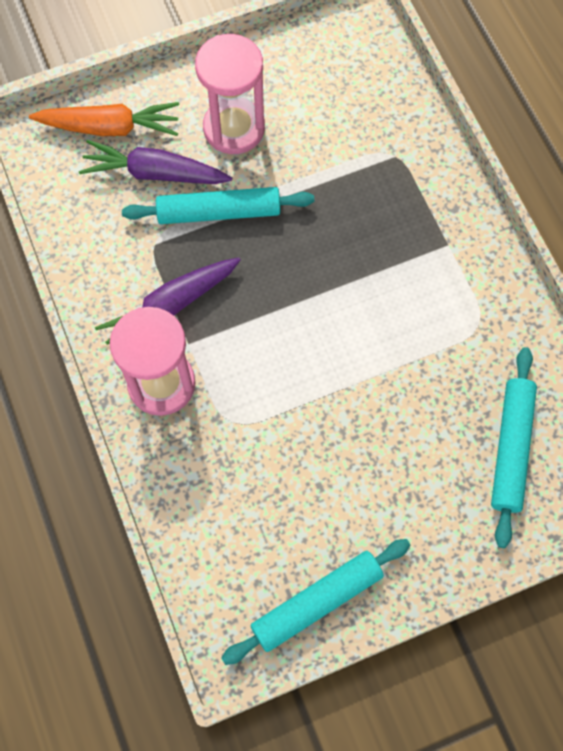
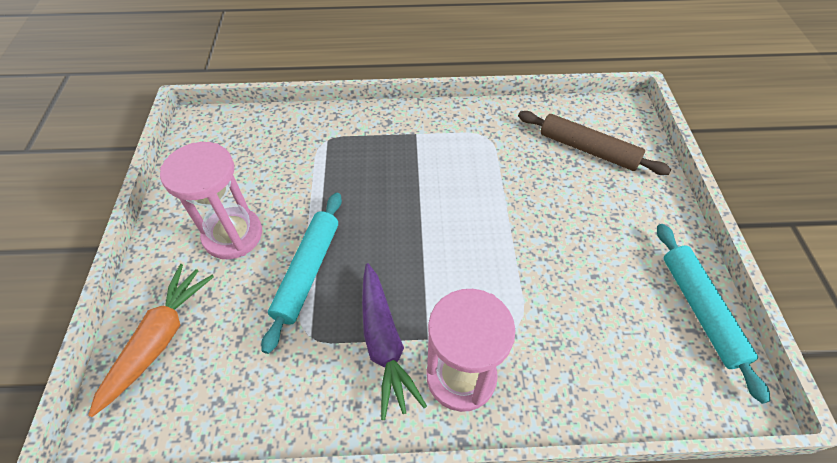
camera: 70 degrees left, 15 degrees down
(155, 173) = (236, 313): purple carrot -> none
(511, 448) = (587, 149): turquoise rolling pin -> brown rolling pin

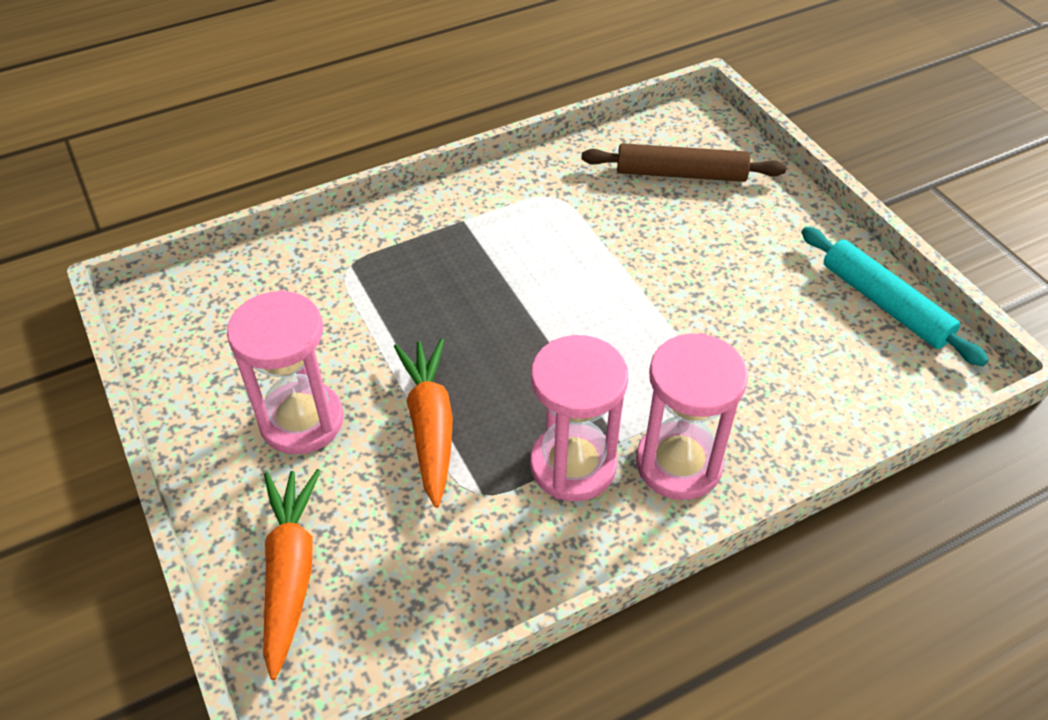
camera: 25 degrees left, 5 degrees down
(307, 271) = (430, 426): turquoise rolling pin -> orange carrot
(384, 343) = (573, 465): purple carrot -> pink hourglass

